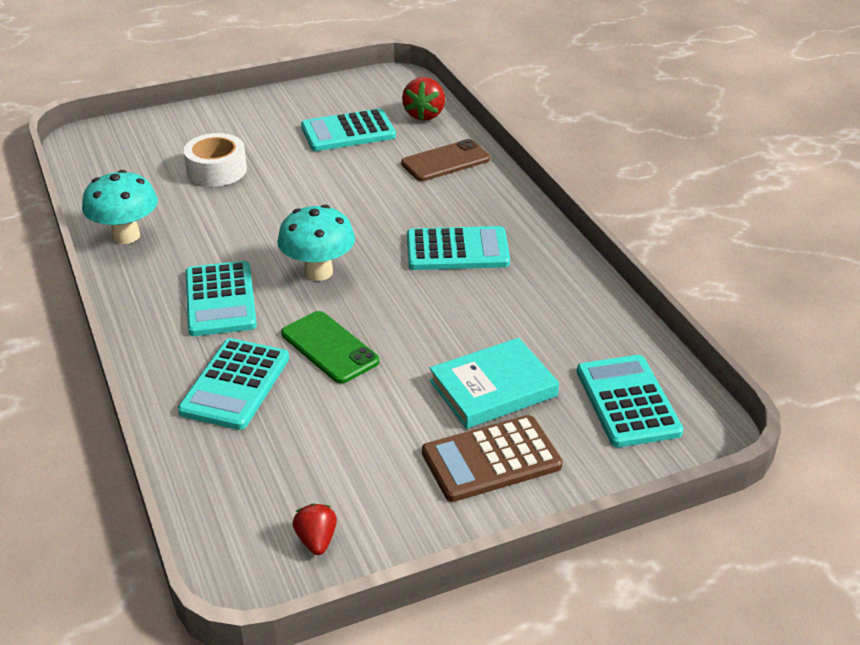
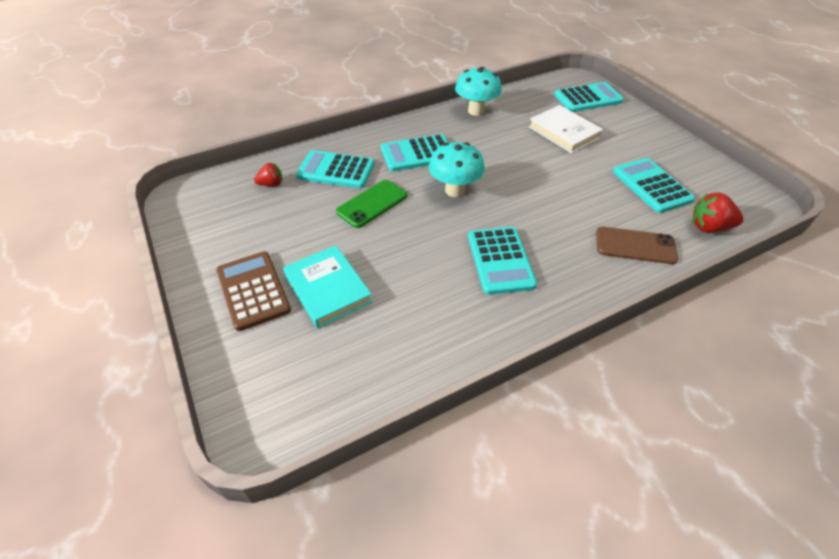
camera: 85 degrees right, 10 degrees up
(216, 170) = (564, 132): white tape -> white book
(316, 540) = (201, 216): red strawberry -> red strawberry (271, 184)
(445, 161) = (635, 246): brown phone -> brown phone turned 45 degrees counterclockwise
(627, 402) = (307, 377): turquoise calculator -> turquoise calculator (588, 98)

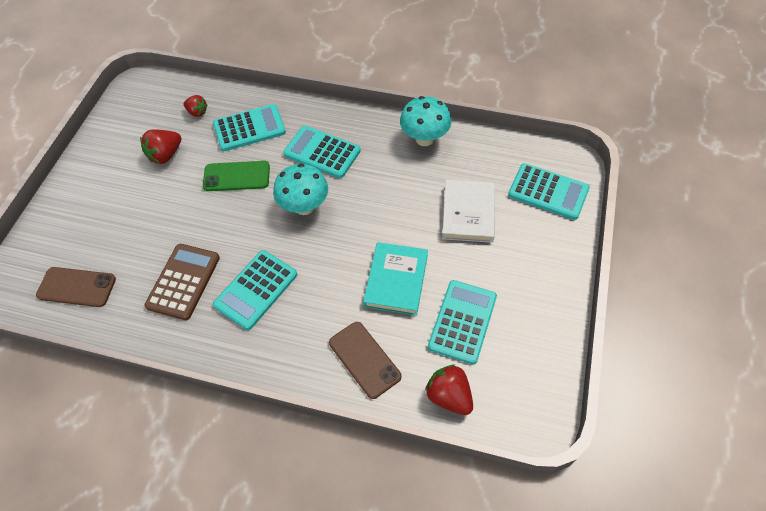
camera: 45 degrees right, 10 degrees up
(253, 290) = (98, 192): brown calculator -> brown calculator (183, 281)
(284, 226) = (165, 155): none -> red strawberry
(327, 289) = (134, 224): turquoise book -> turquoise book (396, 280)
(336, 170) = (249, 128): turquoise calculator -> turquoise calculator turned 105 degrees clockwise
(339, 372) = (77, 287): none -> brown phone

